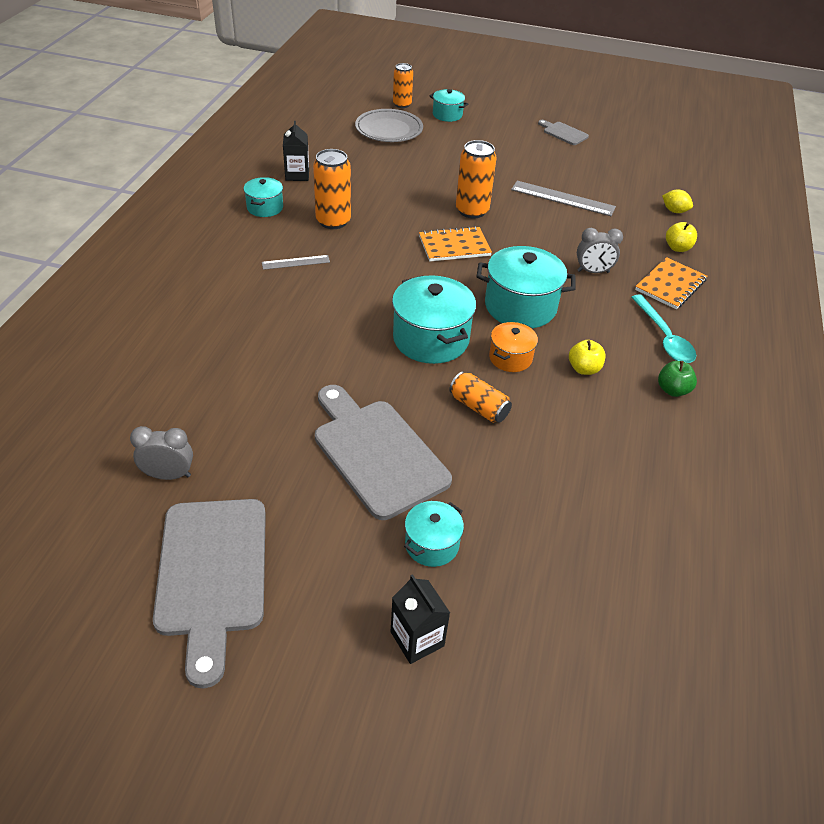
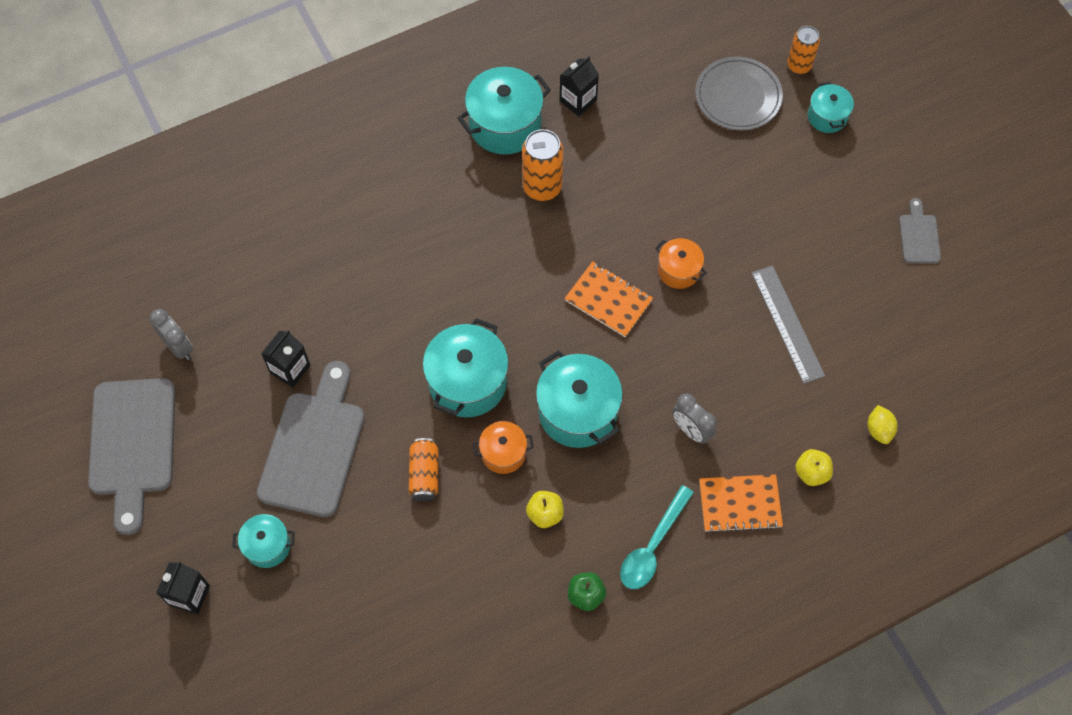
camera: 50 degrees right, 20 degrees up
(212, 574) = (133, 444): grey cutting board -> grey cutting board turned 45 degrees counterclockwise
(265, 207) = (505, 125): turquoise pot -> turquoise pot, size x1.78
(289, 421) = (290, 369): none -> black carton
(296, 262) = (459, 213): grey ruler -> none
(472, 211) = (678, 270): orange can -> orange pot

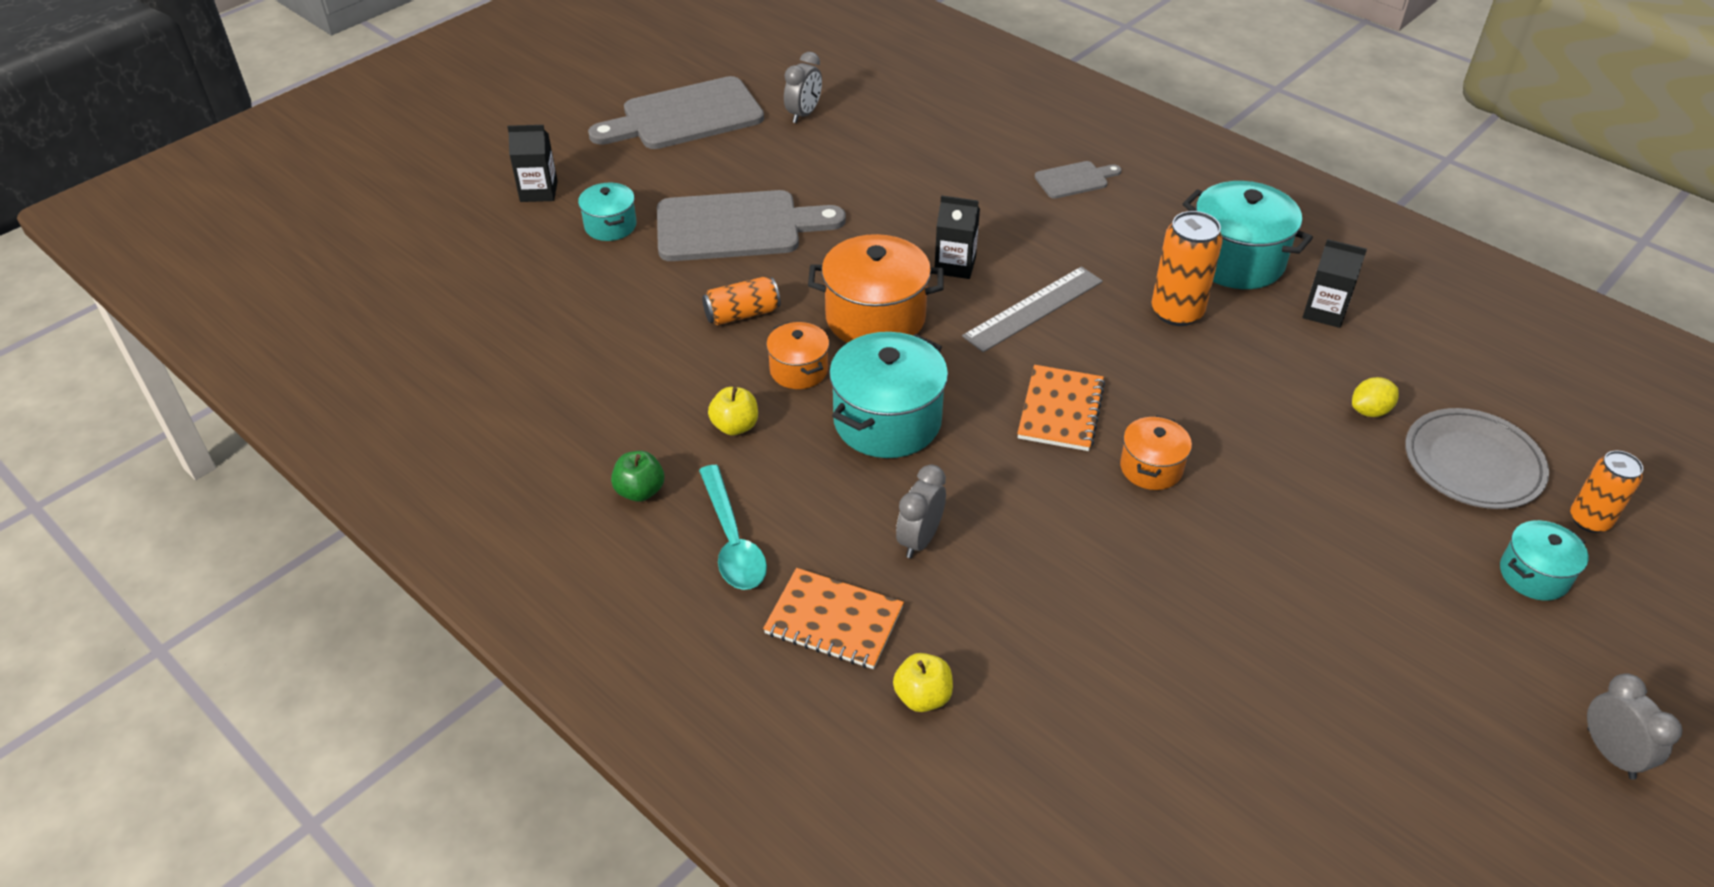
camera: 70 degrees right, 20 degrees down
(290, 369) = (819, 187): black carton -> black carton (955, 265)
(467, 382) = (875, 317): turquoise pot -> orange pot
(652, 546) = (732, 540): turquoise spoon -> turquoise spoon turned 120 degrees counterclockwise
(740, 504) = (834, 621): orange notebook -> orange notebook turned 45 degrees counterclockwise
(787, 324) = (1148, 609): grey ruler -> grey ruler (1034, 309)
(879, 430) = (1039, 771): yellow lemon -> yellow lemon (1370, 411)
(919, 236) = (1422, 749): grey cutting board -> grey cutting board (1074, 180)
(945, 153) = (1610, 753): none -> grey clock

